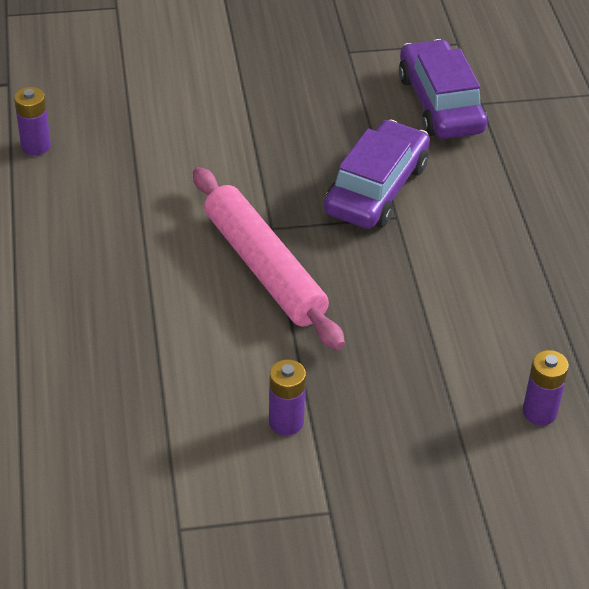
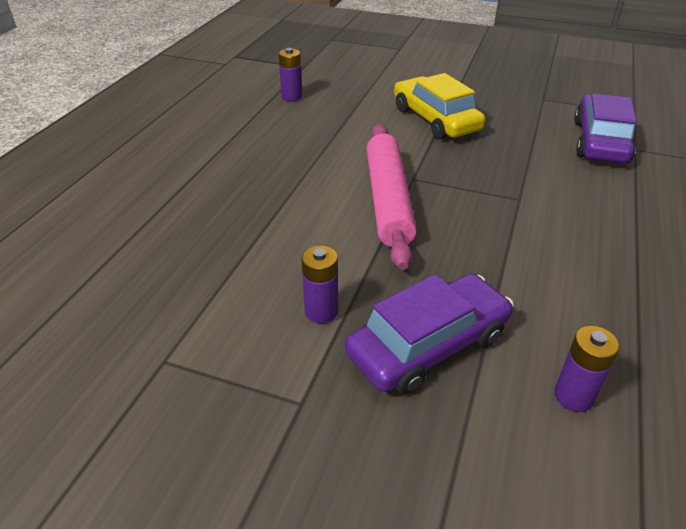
camera: 30 degrees right, 5 degrees down
(242, 128) = (435, 119): none -> yellow car
(376, 188) = (514, 177): purple car -> purple car (428, 345)

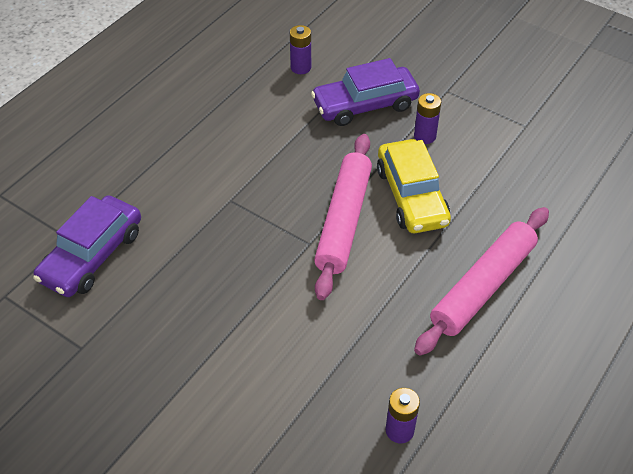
camera: 165 degrees left, 10 degrees up
(232, 174) = (483, 286): none -> pink rolling pin
(435, 119) = (238, 333): yellow car -> yellow car (411, 196)

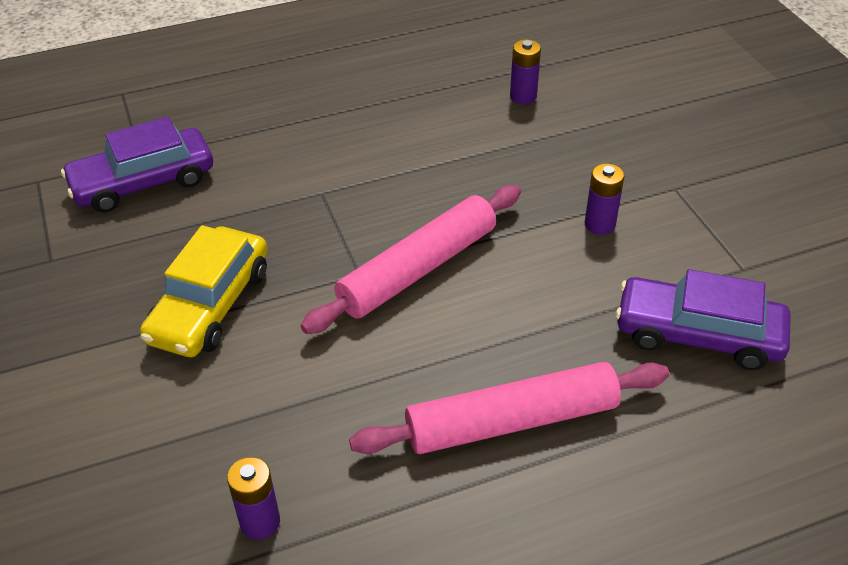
camera: 35 degrees right, 5 degrees down
(365, 105) = (560, 162): purple car -> purple car (698, 334)
(411, 196) = (521, 280): yellow car -> yellow car (210, 305)

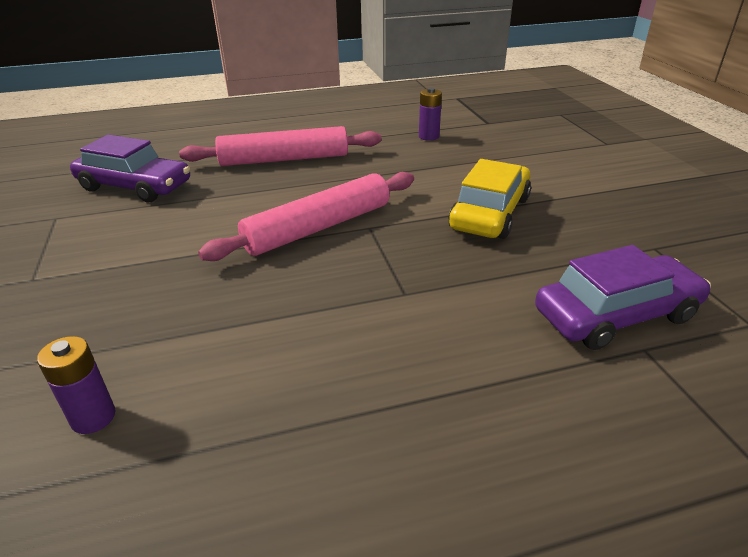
camera: 175 degrees left, 10 degrees down
(599, 224) = (139, 251): purple battery -> none

